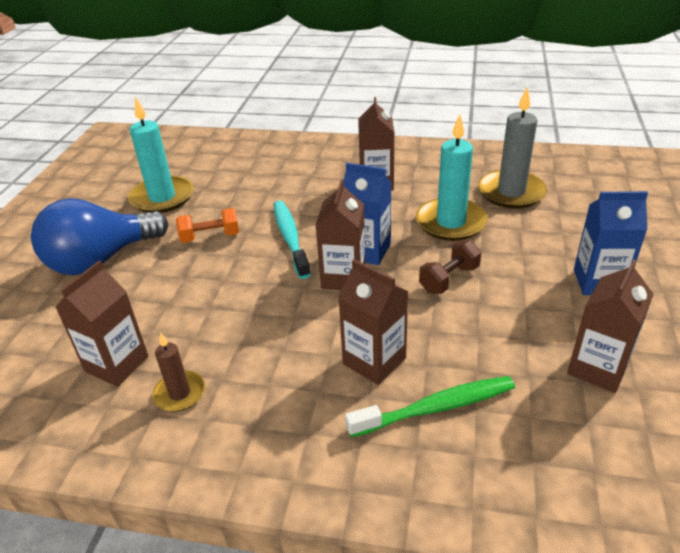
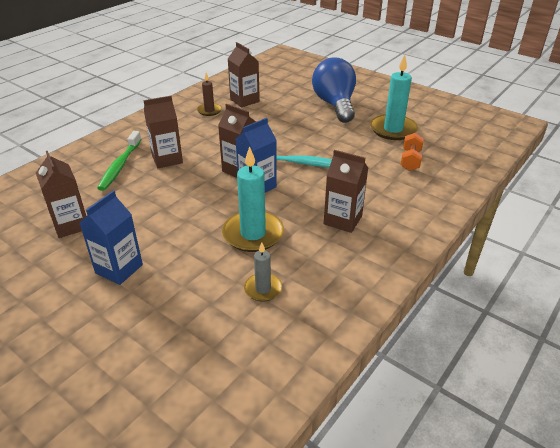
camera: 115 degrees right, 0 degrees up
(210, 237) = (328, 137): orange dumbbell -> orange dumbbell (410, 160)
(449, 279) = (196, 206): brown dumbbell -> none
(511, 192) = (263, 289): grey candle -> grey candle, size x0.55

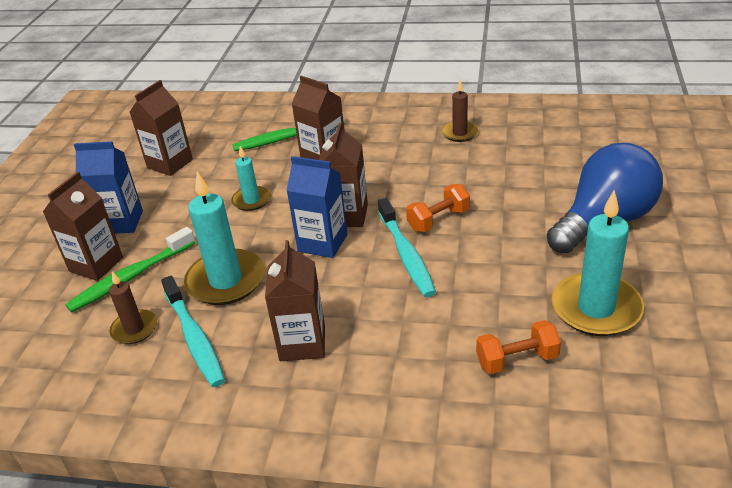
camera: 65 degrees right, 0 degrees up
(175, 200) = (251, 200): none -> turquoise candle
(199, 278) = (131, 277): none -> green toothbrush
(244, 100) = (518, 145): brown carton -> brown carton (96, 264)
(263, 289) = (134, 329): grey candle -> brown candle
(281, 144) = (438, 220): none -> orange dumbbell
(299, 262) = (194, 338): none -> turquoise toothbrush

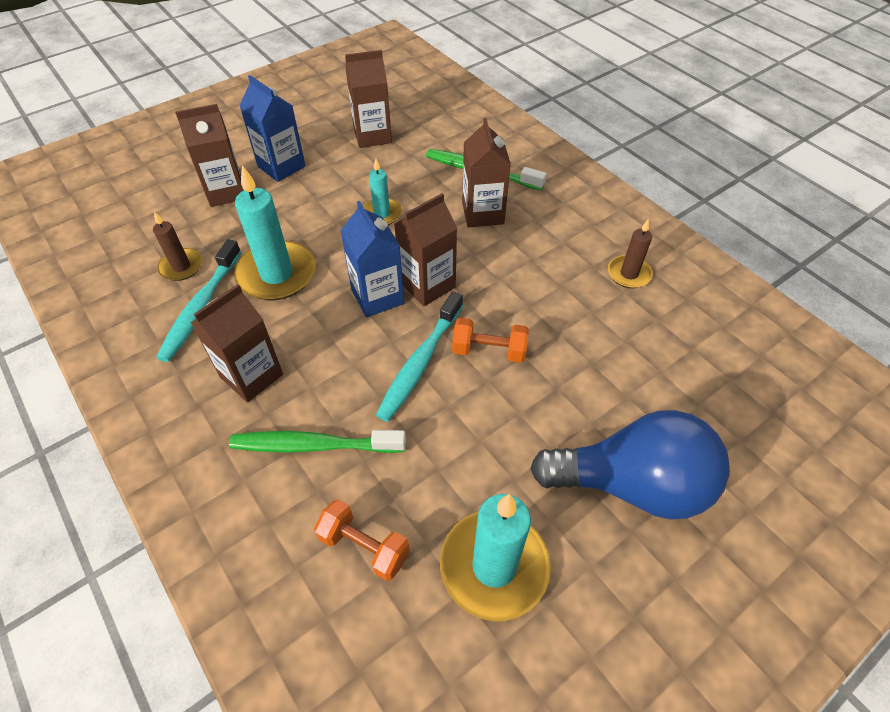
camera: 40 degrees right, 15 degrees up
(131, 277) = (231, 220): green toothbrush -> green toothbrush (314, 445)

